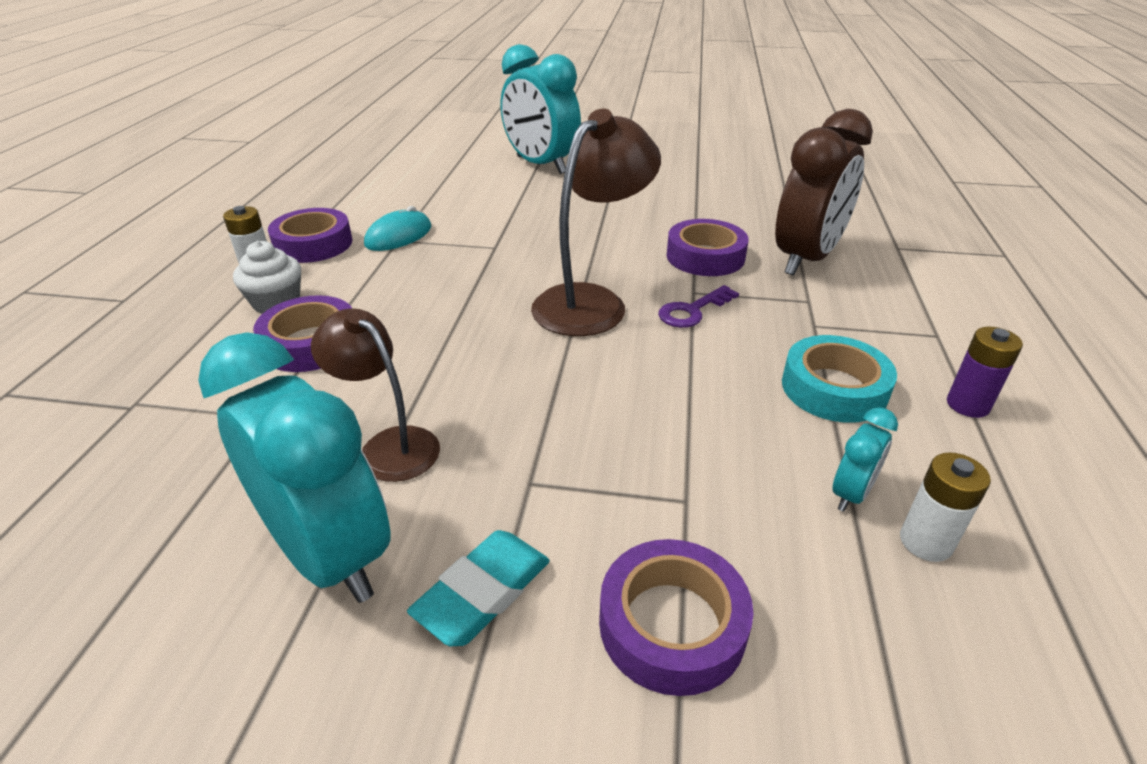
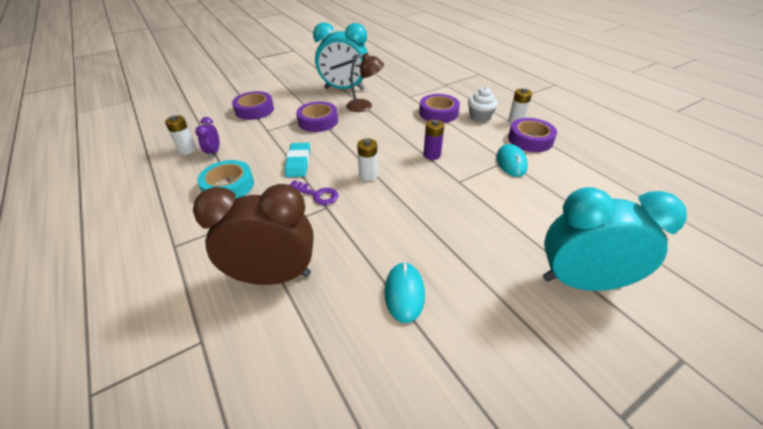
camera: 140 degrees right, 5 degrees up
(483, 592) = (302, 98): turquoise eraser -> turquoise eraser (298, 162)
(591, 302) = (368, 175): brown lamp -> white battery
(686, 207) = (404, 293): none -> turquoise mouse
(692, 311) = (317, 194): purple key -> purple key turned 105 degrees clockwise
(705, 256) = (342, 239): purple tape -> purple tape (318, 121)
(806, 259) = (273, 276): brown clock -> brown clock turned 90 degrees clockwise
(851, 494) = (214, 152): turquoise clock -> purple clock
(967, 405) = (163, 206): purple battery -> purple battery (432, 155)

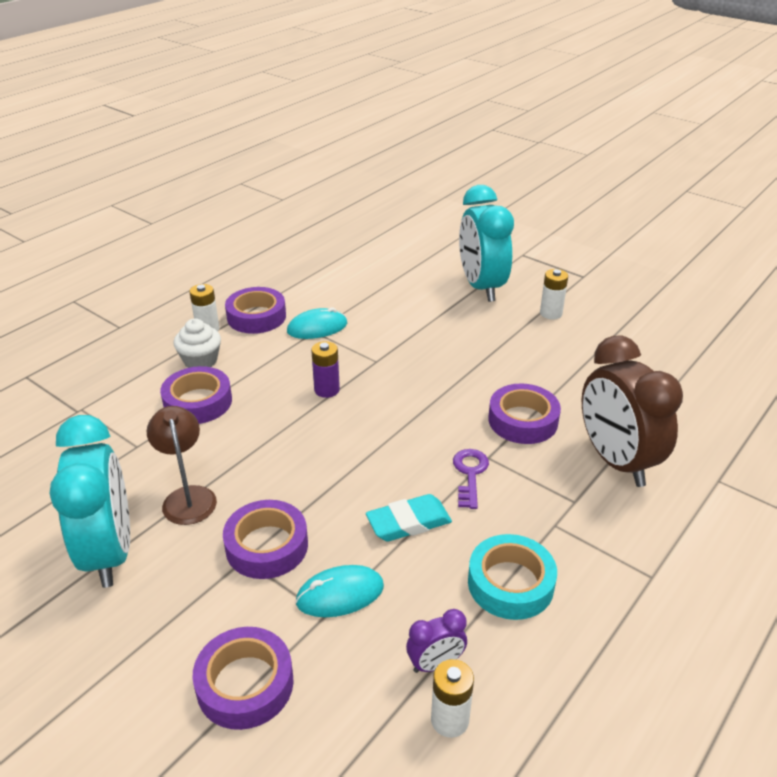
camera: 110 degrees left, 5 degrees down
(352, 238) = (523, 420): none -> purple tape
(368, 175) = (402, 437): white battery -> white battery (551, 313)
(404, 293) = (564, 371): turquoise mouse -> turquoise mouse (340, 594)

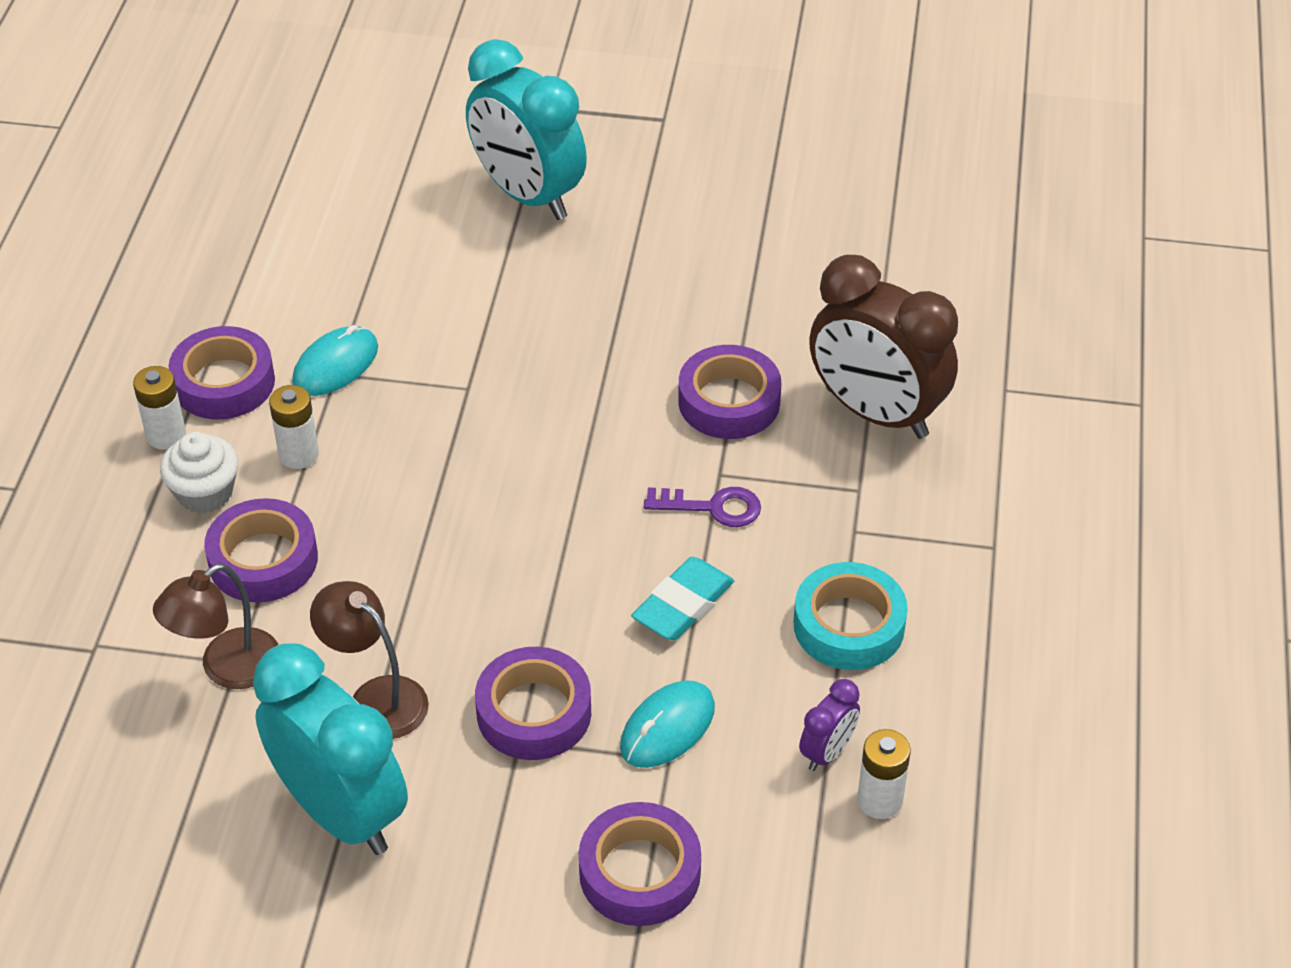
camera: 30 degrees left, 10 degrees up
(128, 447) = (227, 668): none -> brown lamp
(327, 390) = (434, 463): purple battery -> none
(470, 474) = (713, 507): purple key -> purple key turned 120 degrees clockwise
(551, 313) = (658, 207): white battery -> white battery (299, 454)

